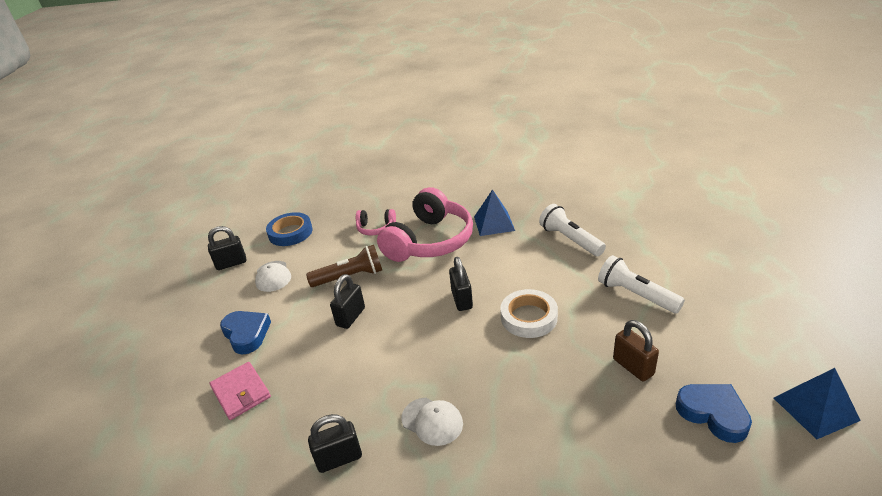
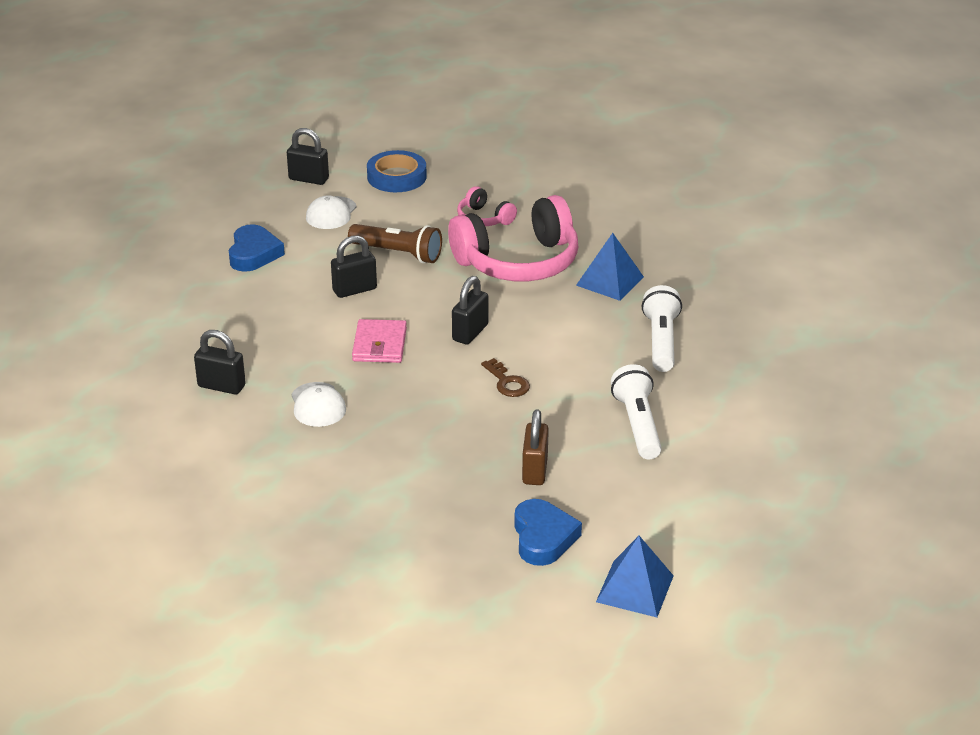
camera: 35 degrees right, 0 degrees up
(241, 392) = (202, 298): pink wallet -> pink wallet (379, 344)
(529, 317) = (507, 382): white tape -> brown key

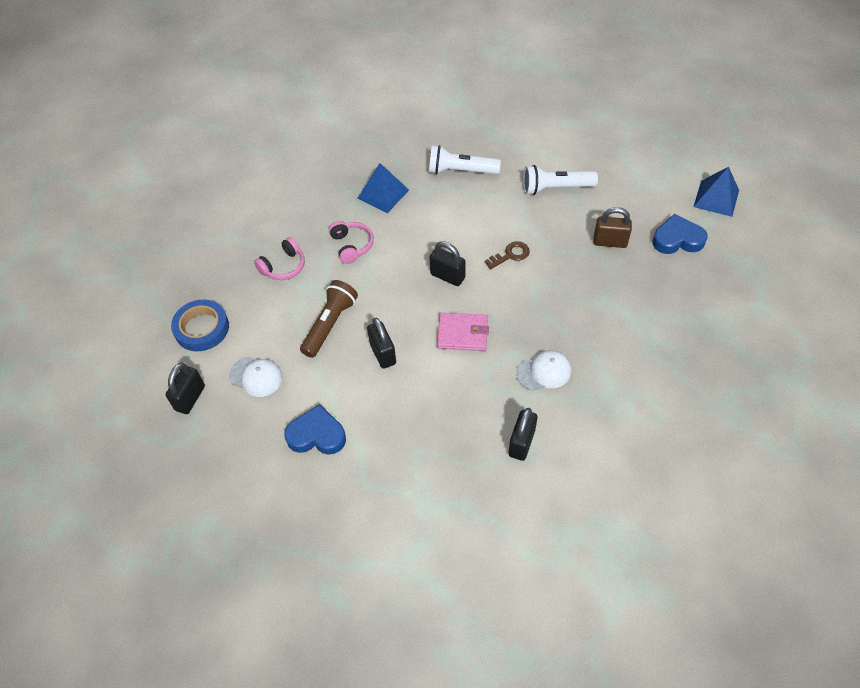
camera: 85 degrees left, 20 degrees up
(518, 262) = (351, 246): pink headphones -> pink headphones, size x0.47

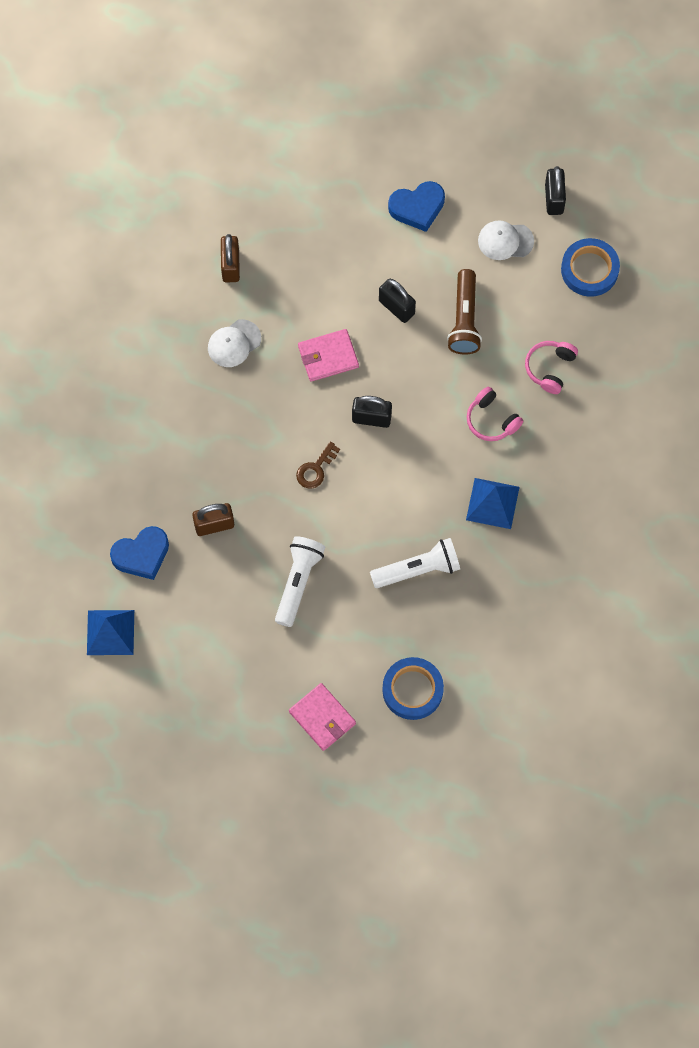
camera: 155 degrees right, 15 degrees up
(499, 109) = (412, 690): none -> blue tape
(521, 443) = (231, 266): black padlock -> brown padlock
(555, 188) = (298, 582): white flashlight -> white flashlight turned 45 degrees counterclockwise
(569, 112) = (322, 718): none -> pink wallet

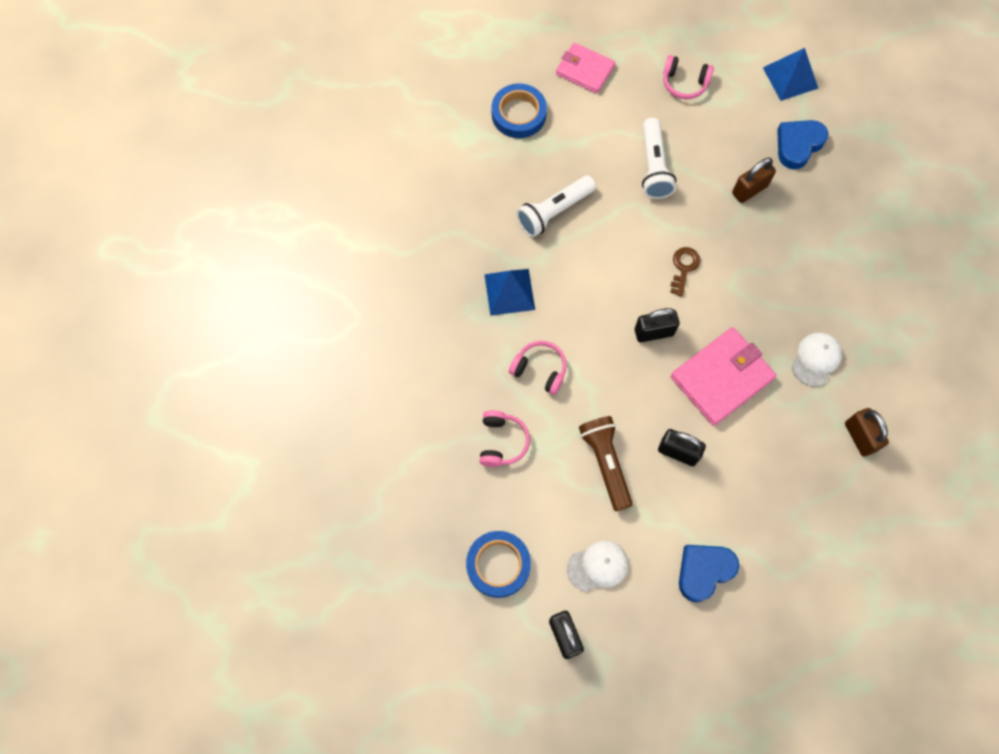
camera: 160 degrees right, 0 degrees up
(223, 665) = (684, 83): none -> pink headphones
(328, 356) = (721, 378): pink wallet -> pink wallet, size x1.54

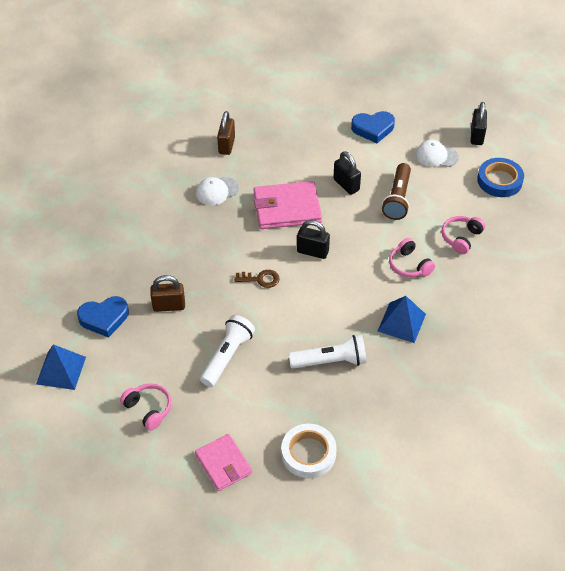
camera: 150 degrees left, 20 degrees down
(518, 114) = (308, 453): blue tape -> white tape
(684, 268) = (260, 279): brown key -> brown key turned 135 degrees counterclockwise

